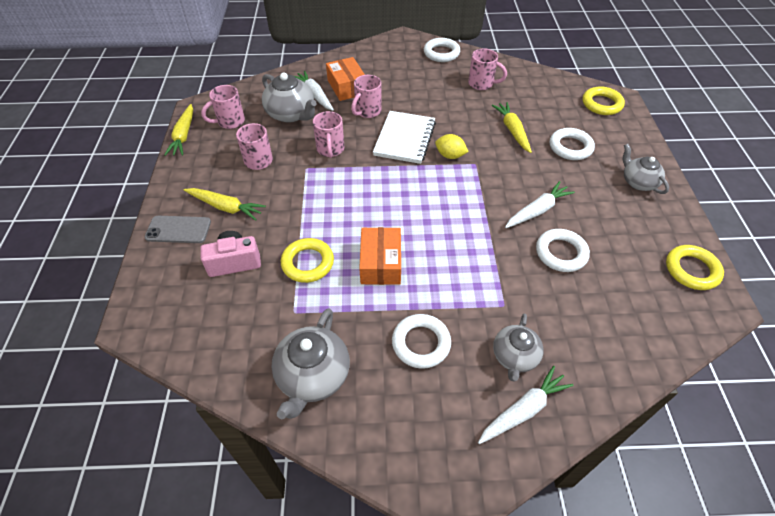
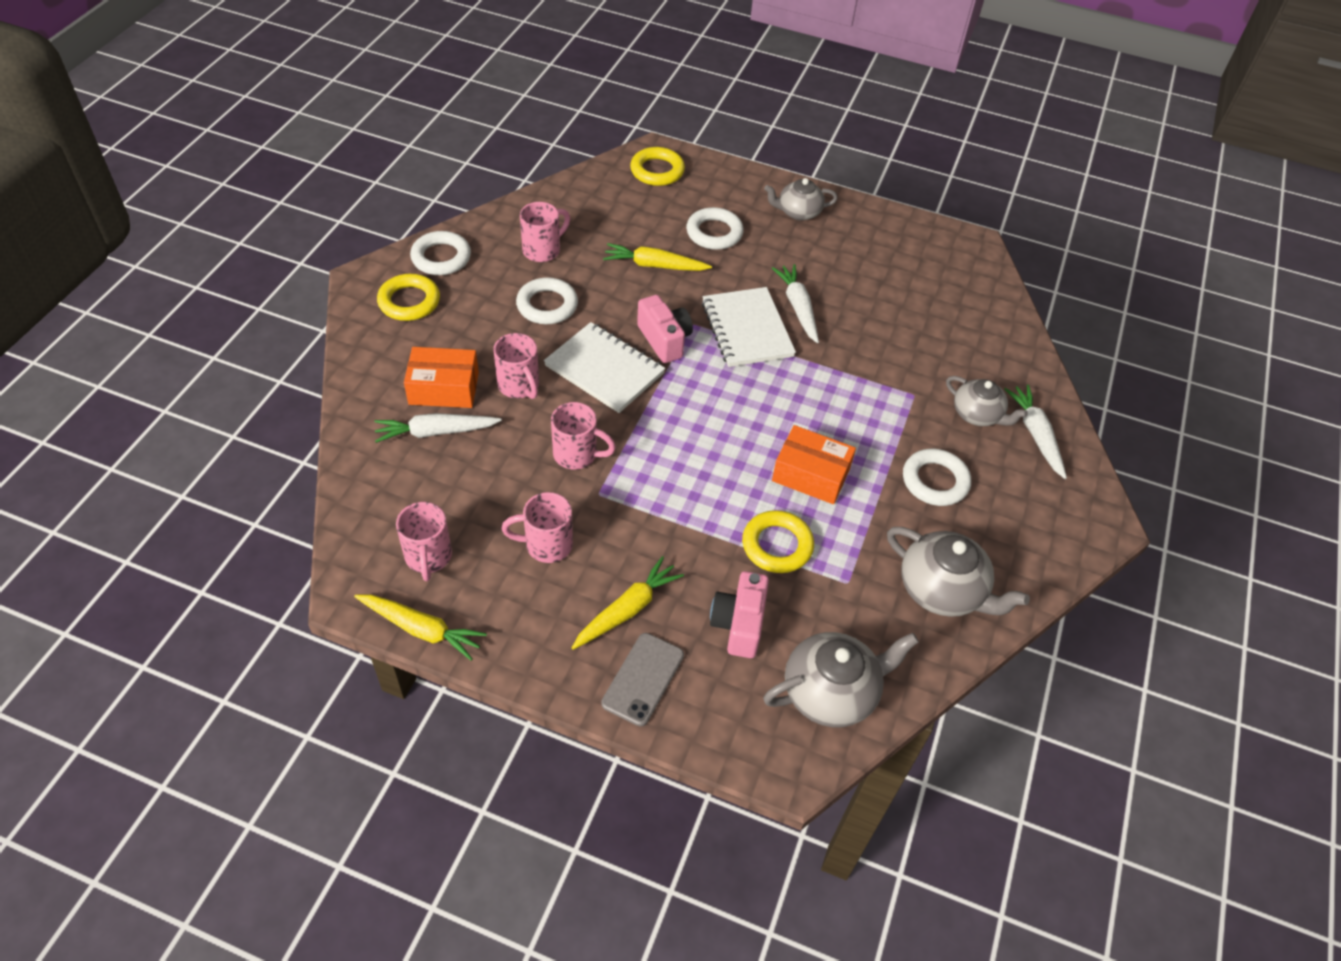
camera: 70 degrees left, 0 degrees up
(291, 114) = (464, 474): grey teapot -> grey teapot (831, 692)
(450, 155) = (664, 340): yellow lemon -> pink camera
(492, 190) = (746, 329): none -> white notebook
(561, 253) = (866, 319): white ring -> white ring (547, 305)
(691, 270) = (928, 241): yellow ring -> yellow ring (409, 301)

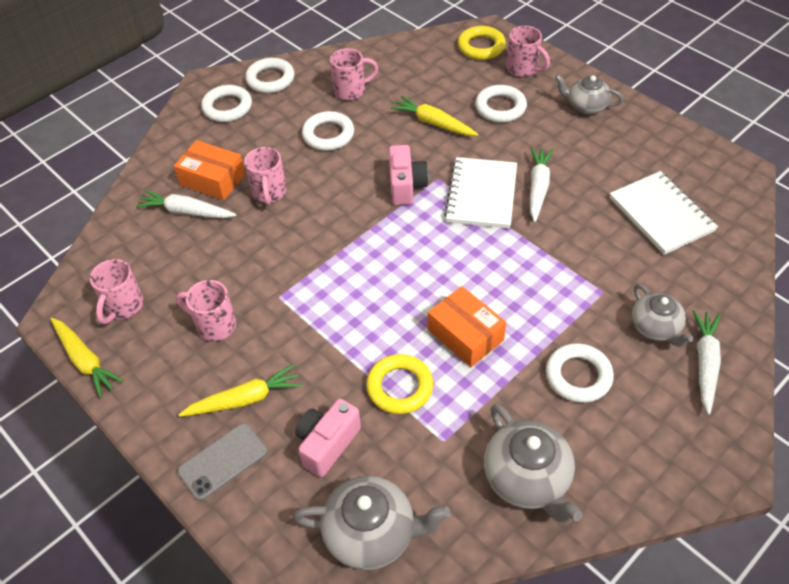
camera: 30 degrees right, 0 degrees up
(409, 301) = (227, 107): yellow ring -> white ring
(577, 455) = (281, 260): pink mug -> pink mug (523, 69)
(604, 369) = (343, 197): white notebook -> white notebook (661, 214)

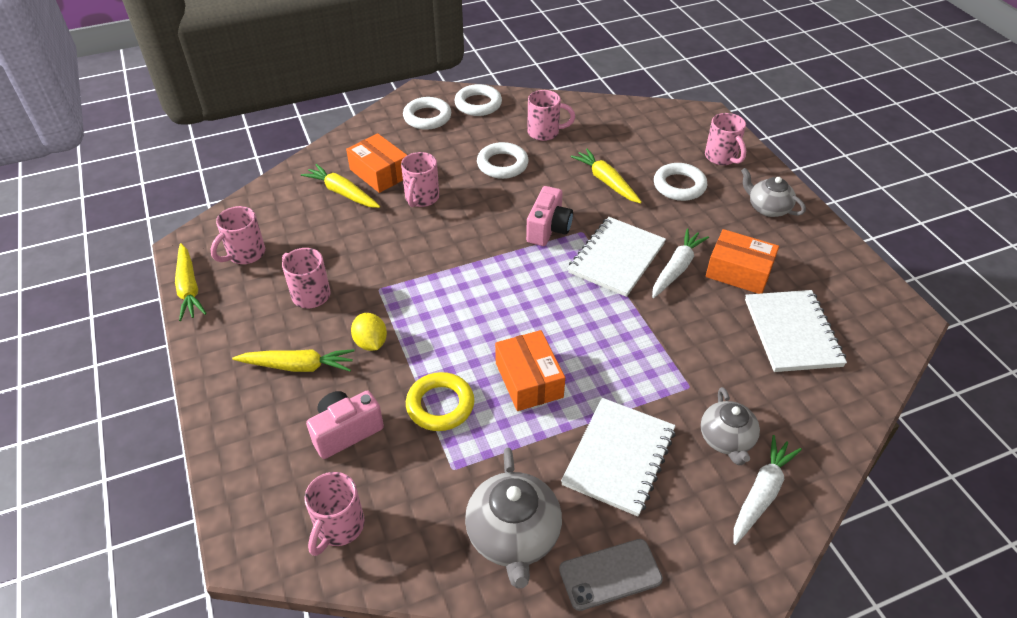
camera: 20 degrees right, 5 degrees down
(186, 211) = (342, 193): white carrot -> yellow carrot
(223, 461) = (248, 412): grey phone -> grey phone (610, 574)
(302, 351) = (371, 342): none -> yellow lemon
(371, 533) = (338, 527): grey teapot -> pink mug
(481, 47) = (690, 127): yellow ring -> none
(578, 376) = (619, 457): white ring -> white notebook
(591, 173) = (738, 272): none -> orange box

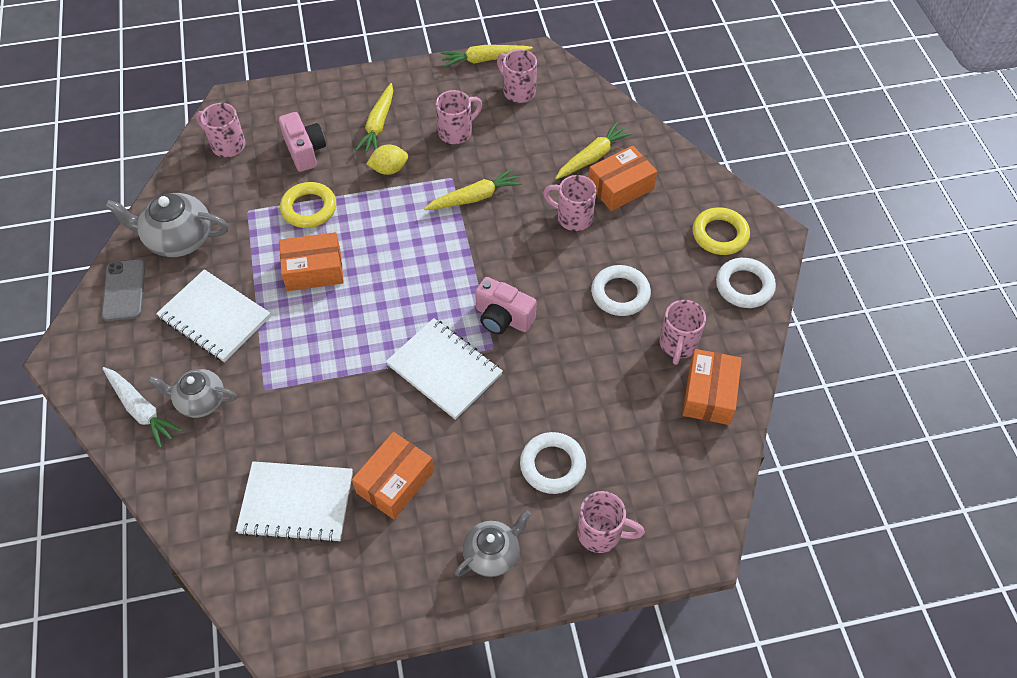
camera: 100 degrees right, 10 degrees up
(427, 117) = (720, 234): white ring -> yellow ring
(584, 116) = (709, 394): none -> orange box
(606, 181) = (573, 389): yellow carrot -> yellow carrot (474, 197)
(676, 268) = (415, 422): white carrot -> none
(722, 157) = (601, 534): pink mug -> pink mug turned 150 degrees counterclockwise

